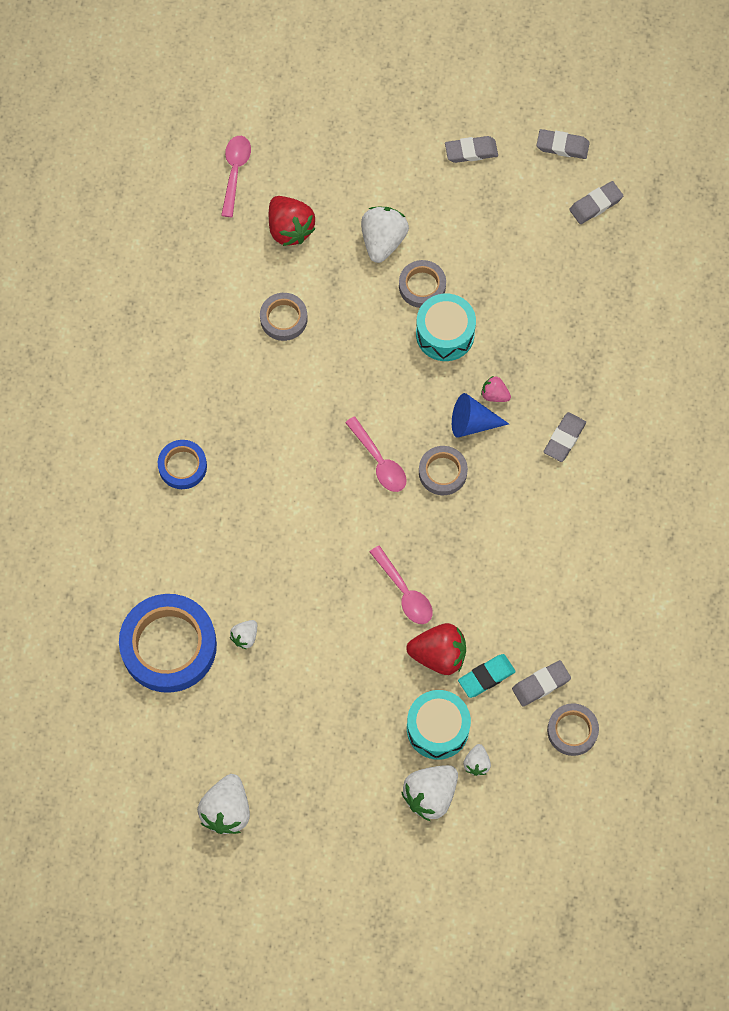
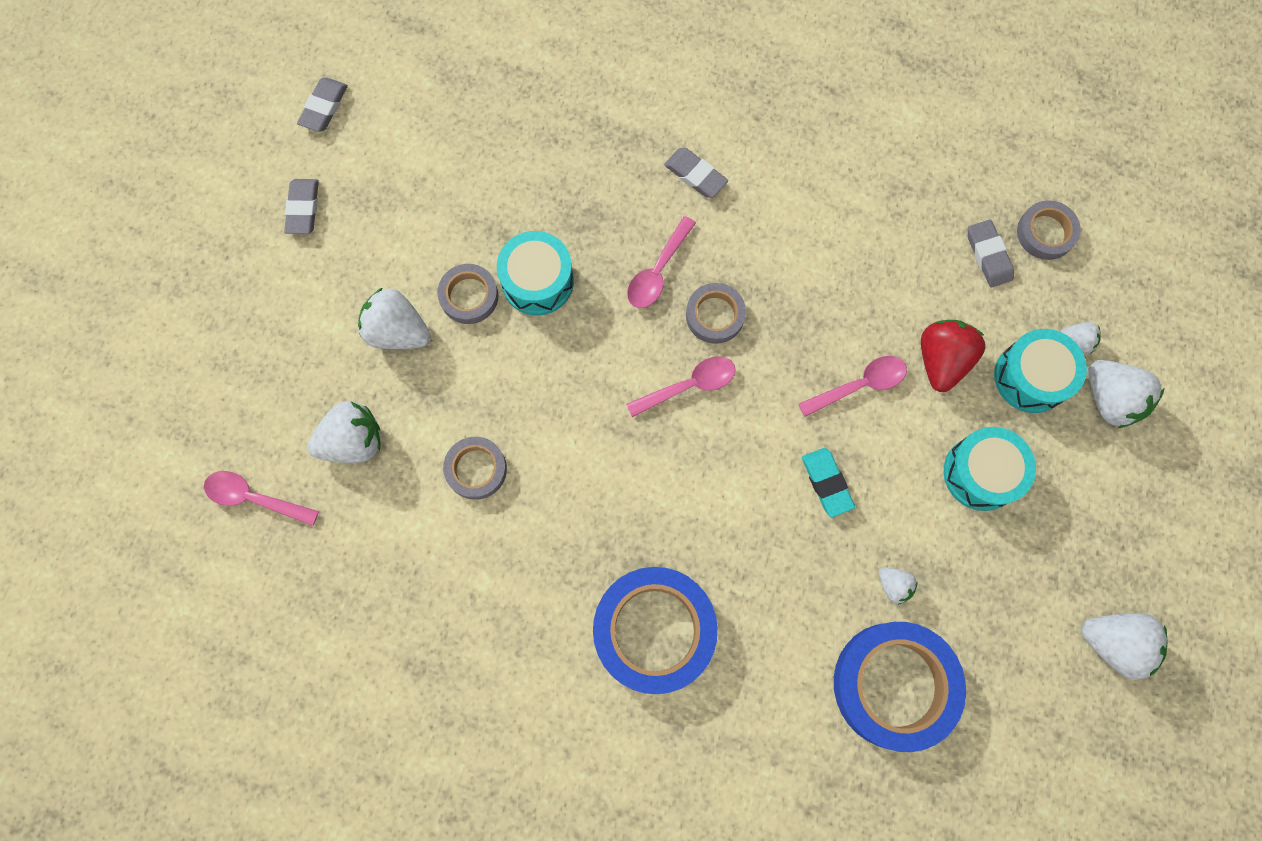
camera: 80 degrees left, 5 degrees up
(182, 466) = (654, 630): blue tape -> blue tape, size x1.92
(290, 229) = (353, 441): red strawberry -> white strawberry
(347, 695) = (981, 473): none -> turquoise drum
(472, 423) = (658, 271): blue cone -> pink spoon
(486, 677) = (973, 312): turquoise eraser -> turquoise eraser (827, 483)
(494, 395) = (627, 240): pink strawberry -> none
(595, 204) = (409, 86): grey eraser -> none

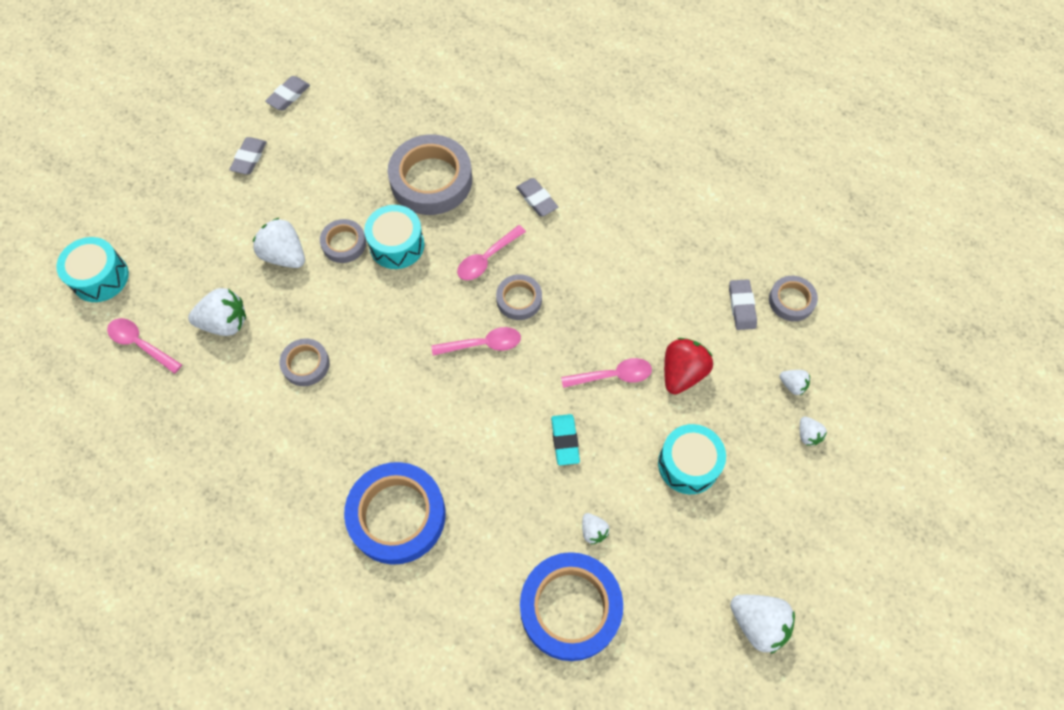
camera: 15 degrees right, 10 degrees down
(552, 181) = (431, 180): none -> grey tape
(1031, 377) = (749, 403): turquoise drum -> turquoise drum (100, 277)
(1110, 399) = (808, 435): white strawberry -> white strawberry, size x0.53

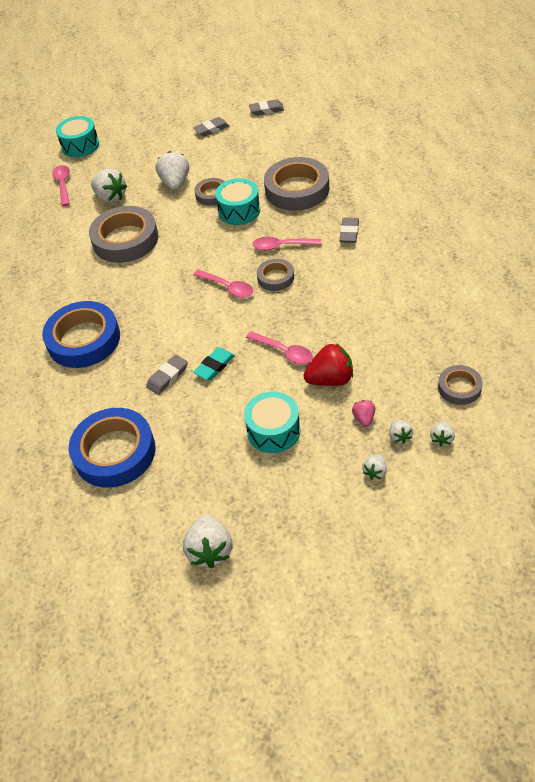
camera: 50 degrees right, 15 degrees down
(306, 364) = (125, 239): grey tape -> grey tape, size x1.92
(593, 531) = (174, 423): white strawberry -> white strawberry (442, 439)
(741, 306) = (418, 368): grey eraser -> grey eraser (167, 377)
(748, 390) = (364, 418): none -> pink strawberry

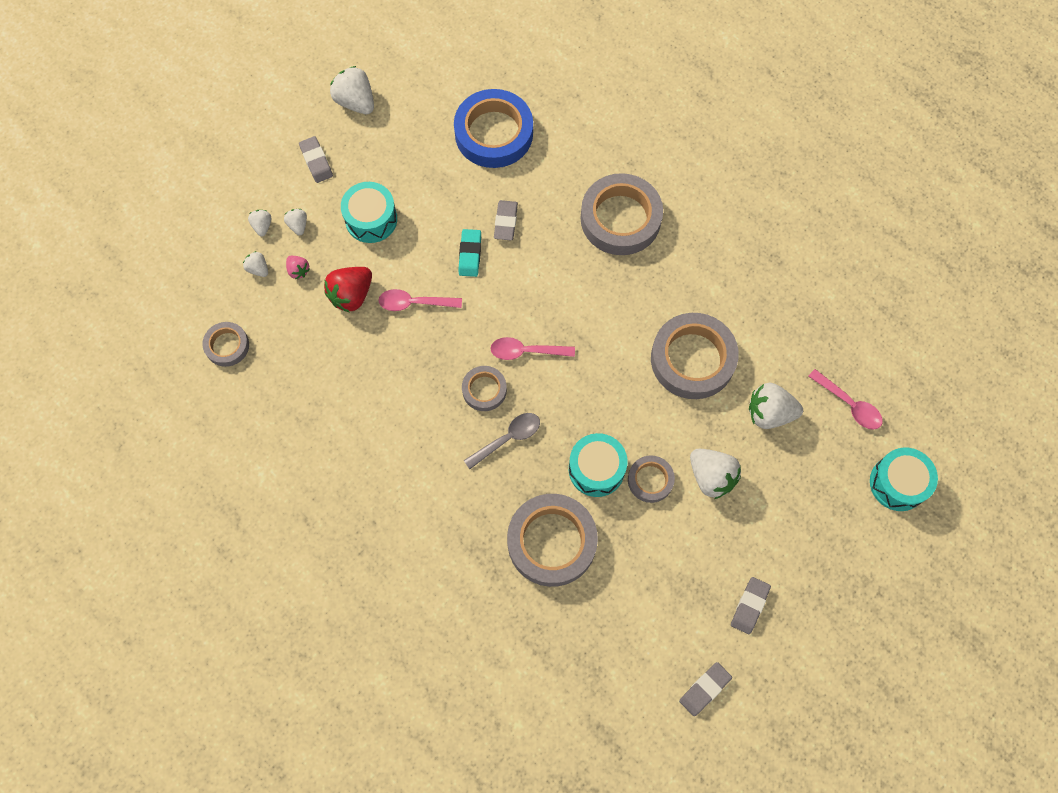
camera: 140 degrees right, 20 degrees up
(84, 339) = (620, 218): blue tape -> grey tape
(282, 246) = (507, 438): pink spoon -> grey spoon
(349, 232) = (444, 498): grey eraser -> grey eraser (316, 161)
(442, 439) = (220, 285): white strawberry -> white strawberry (298, 225)

